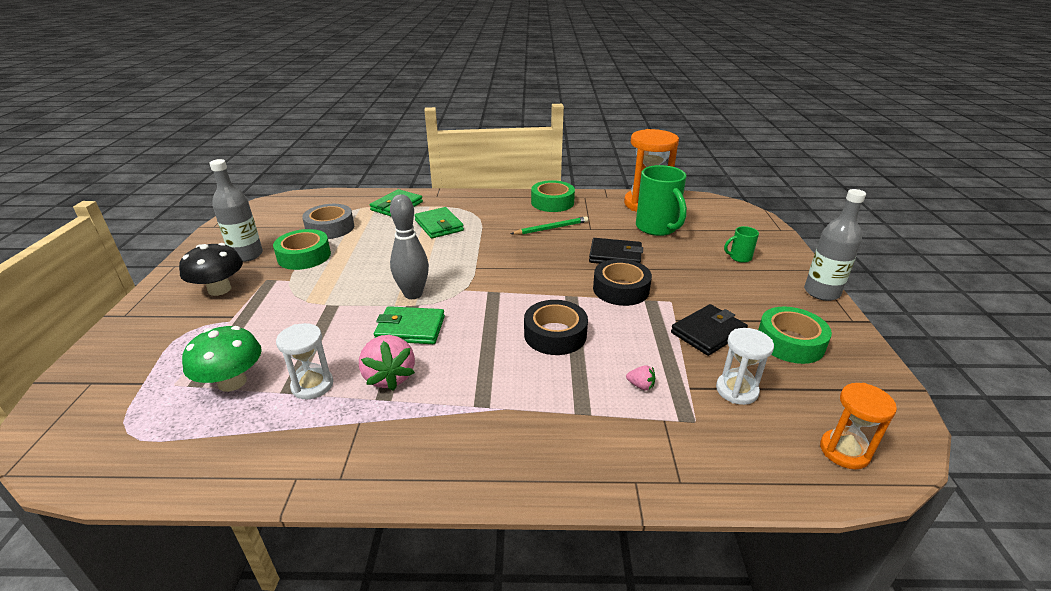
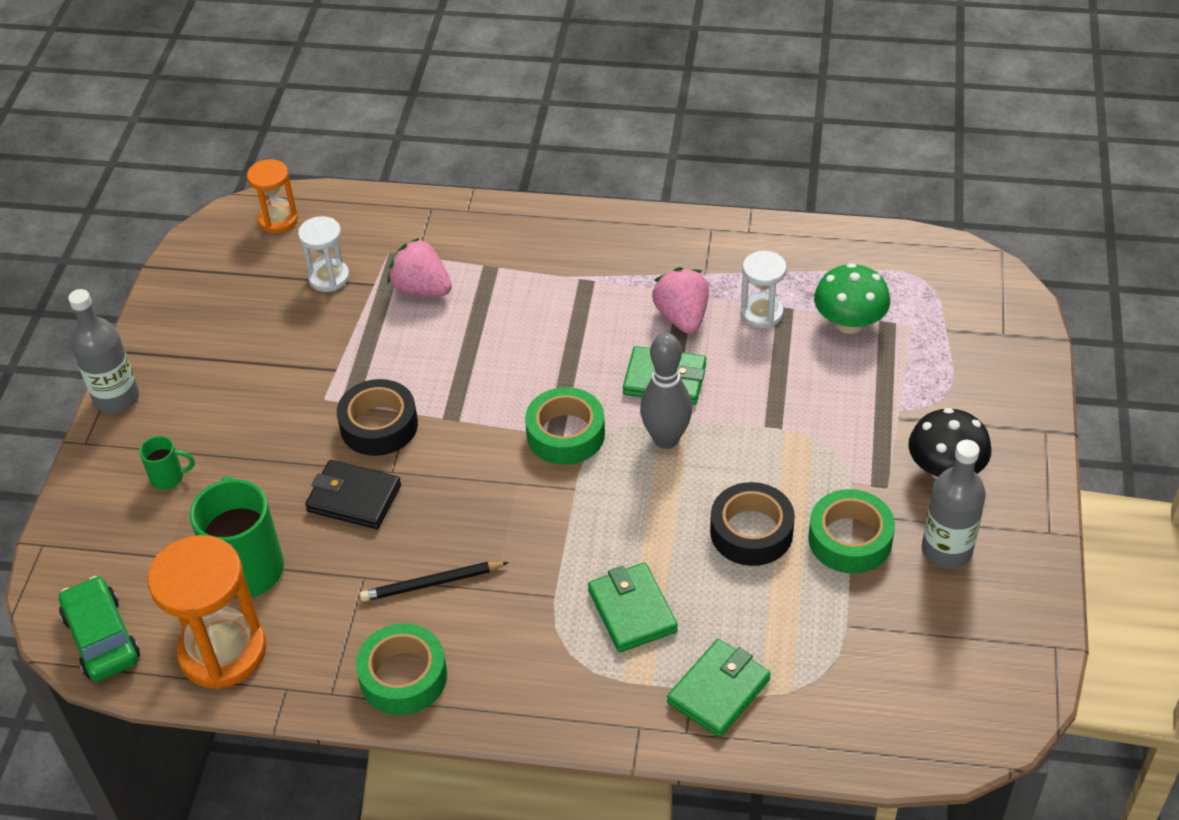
camera: 170 degrees left, 15 degrees up
(330, 228) = (832, 621): grey tape -> none
(551, 228) = (432, 583): green pencil -> black pencil
(555, 334) = (490, 358): black tape -> black tape (751, 532)
(640, 385) = (422, 289): pink strawberry -> pink strawberry, size x2.20
(708, 333) = (310, 347): black wallet -> none
(710, 205) = (102, 638): none -> green car
(790, 342) = (227, 327): green tape -> green tape (565, 434)

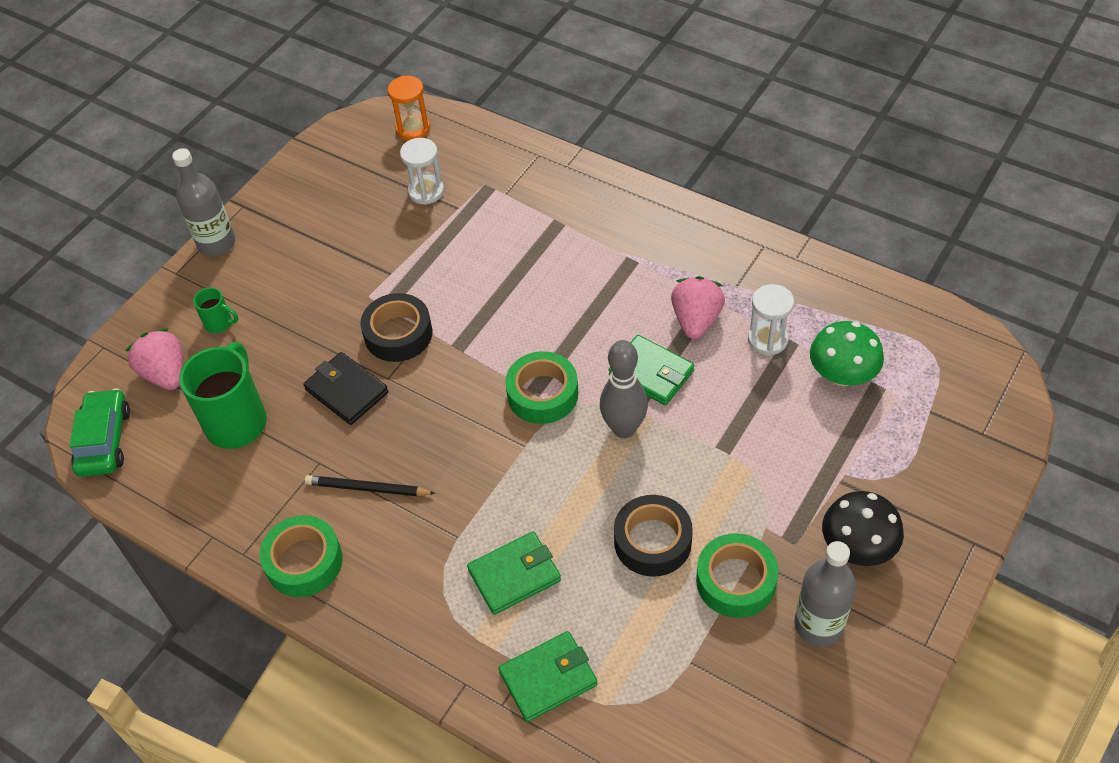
camera: 25 degrees right, 5 degrees up
(223, 651) = (183, 486): orange hourglass -> none
(422, 289) = (493, 225): pink strawberry -> pink strawberry (165, 374)
(632, 610) = (514, 575): green wallet -> green wallet turned 60 degrees clockwise

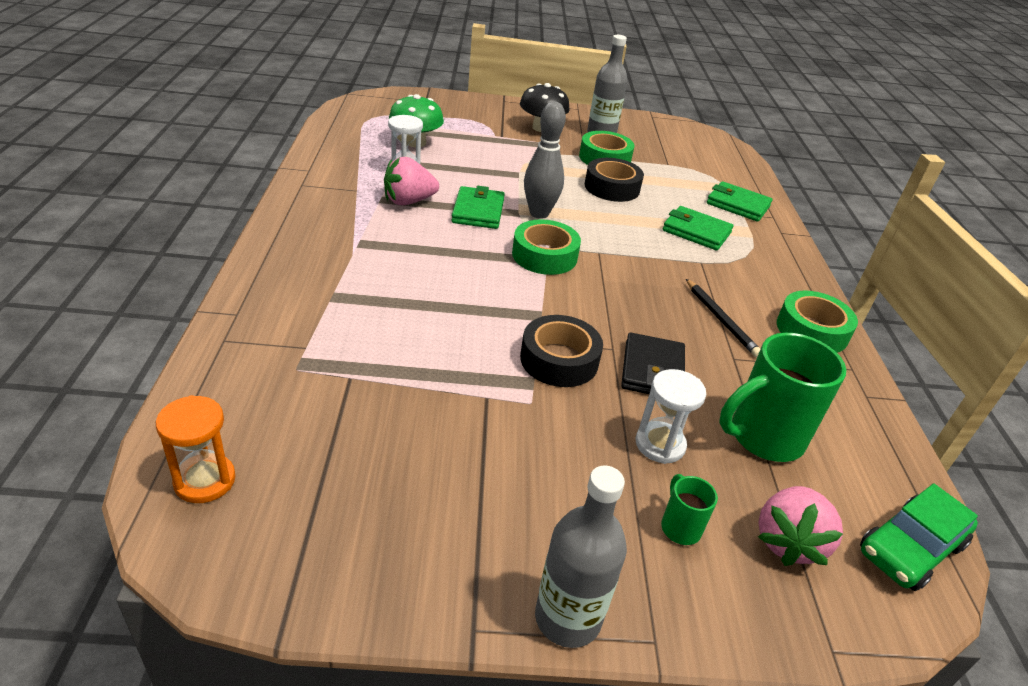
camera: 130 degrees left, 15 degrees down
(426, 191) = (334, 416): white hourglass -> white hourglass (660, 444)

